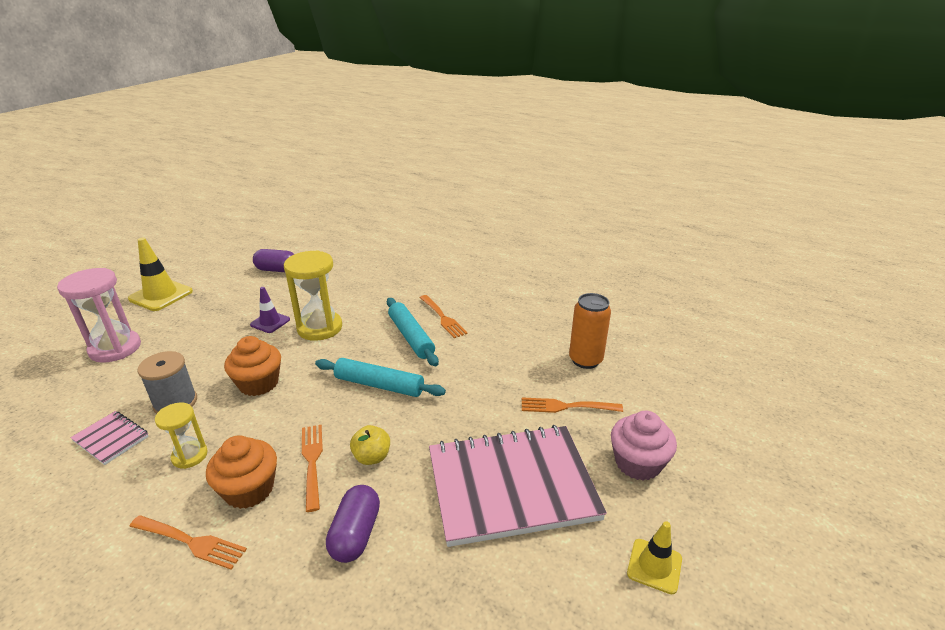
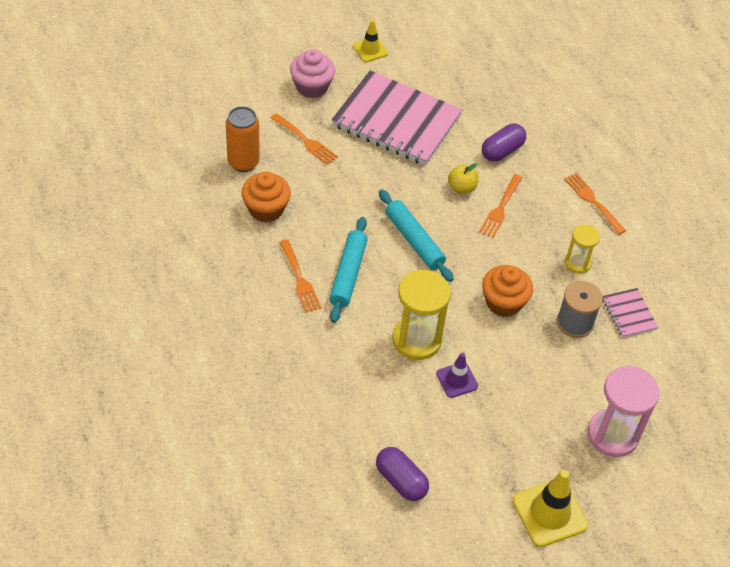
camera: 145 degrees left, 20 degrees up
(249, 489) = (548, 213): orange cupcake -> orange cupcake (266, 209)
(443, 318) = (299, 279): orange fork -> orange fork turned 150 degrees clockwise

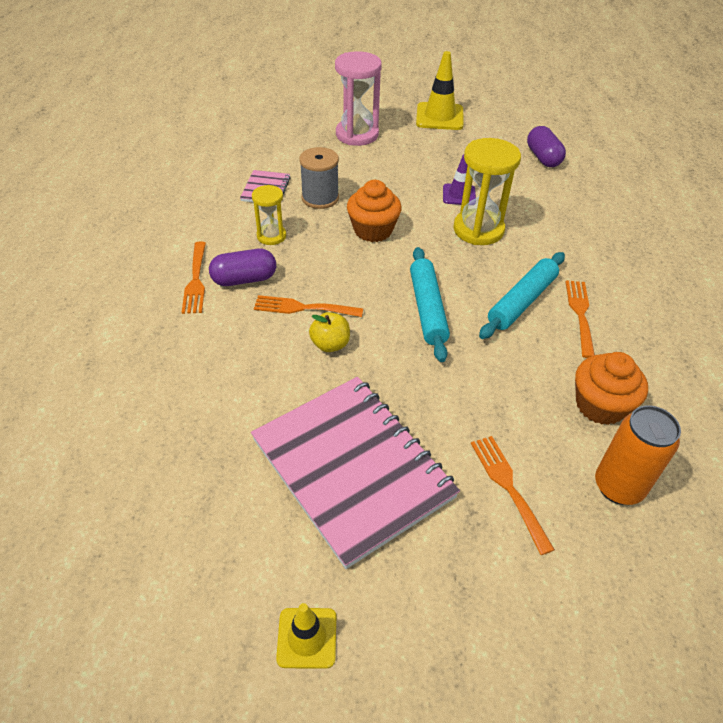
camera: 150 degrees left, 5 degrees down
(312, 87) = (456, 592): pink cupcake -> none
(500, 208) = (303, 308): orange fork -> orange fork turned 135 degrees counterclockwise
(502, 151) = (242, 370): purple capsule -> purple capsule (244, 279)

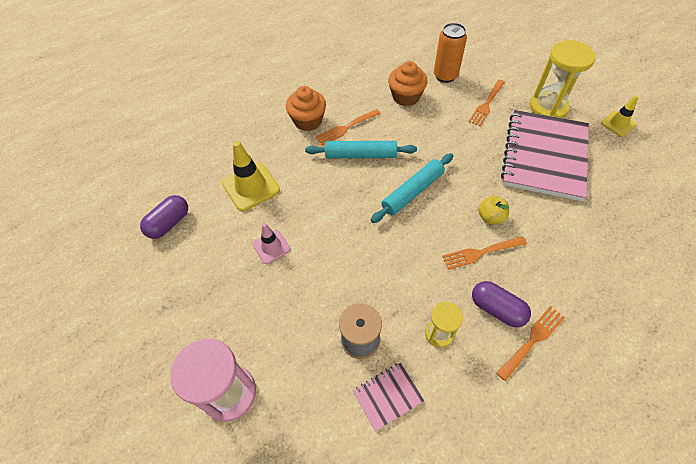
camera: 125 degrees left, 10 degrees up
(303, 308) = (480, 253): orange fork -> orange fork turned 105 degrees clockwise
(373, 230) = (366, 271): orange cupcake -> orange cupcake (308, 121)
(439, 117) = (139, 342): yellow traffic cone -> yellow traffic cone (251, 187)
(459, 195) = (271, 247): purple traffic cone -> pink traffic cone
(478, 230) = (307, 211): yellow hourglass -> yellow hourglass (548, 107)

